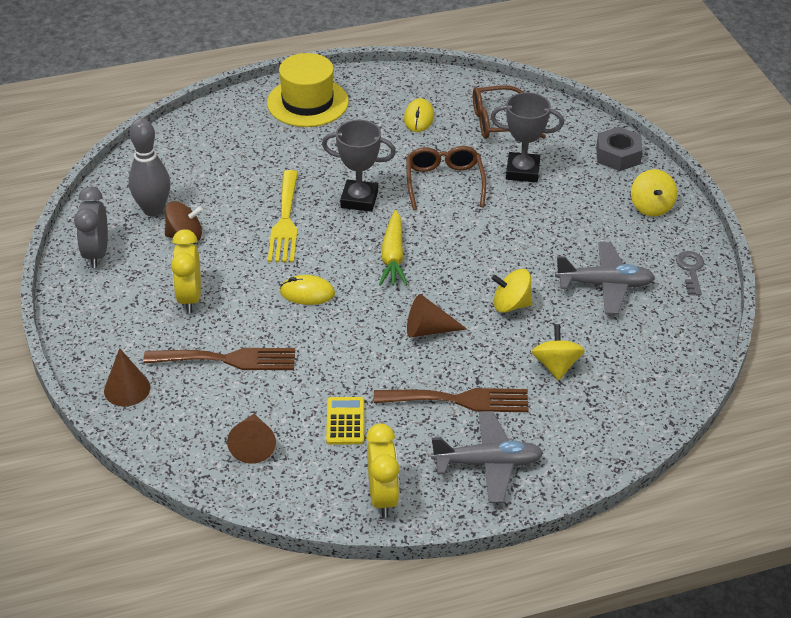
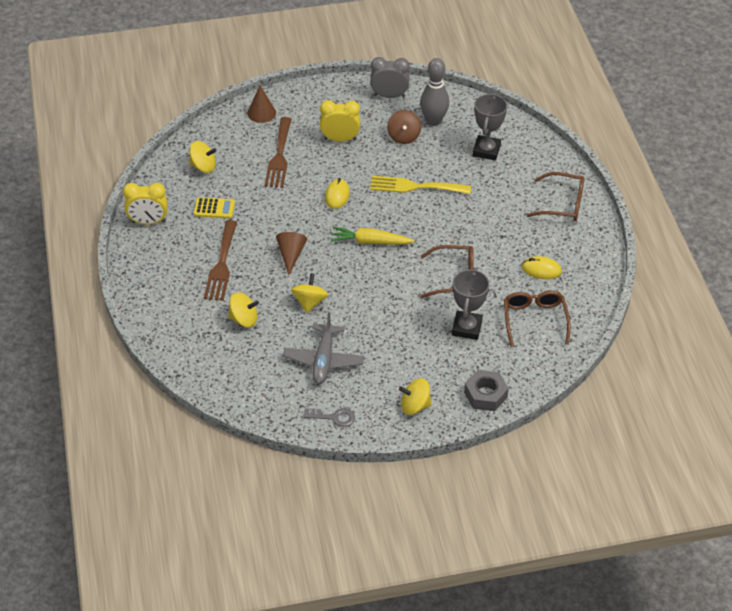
camera: 95 degrees right, 5 degrees up
(253, 445) = (203, 166): brown cone -> yellow spinning top
(307, 102) = (562, 204): yellow hat -> brown glasses
(359, 199) = (437, 227): grey trophy -> grey trophy (486, 150)
(488, 463) = (163, 273): grey plane -> none

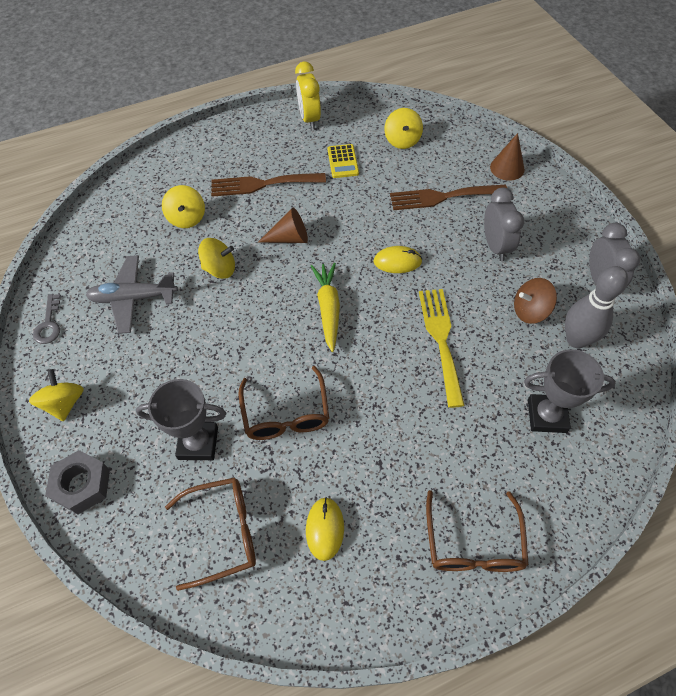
camera: 80 degrees right, 10 degrees up
(340, 139) = (495, 246): yellow clock -> grey clock

